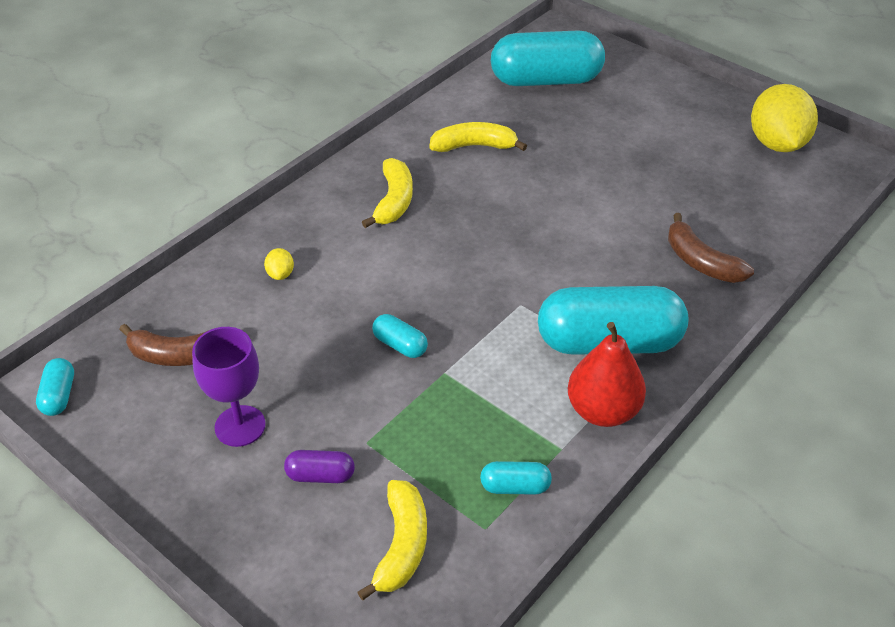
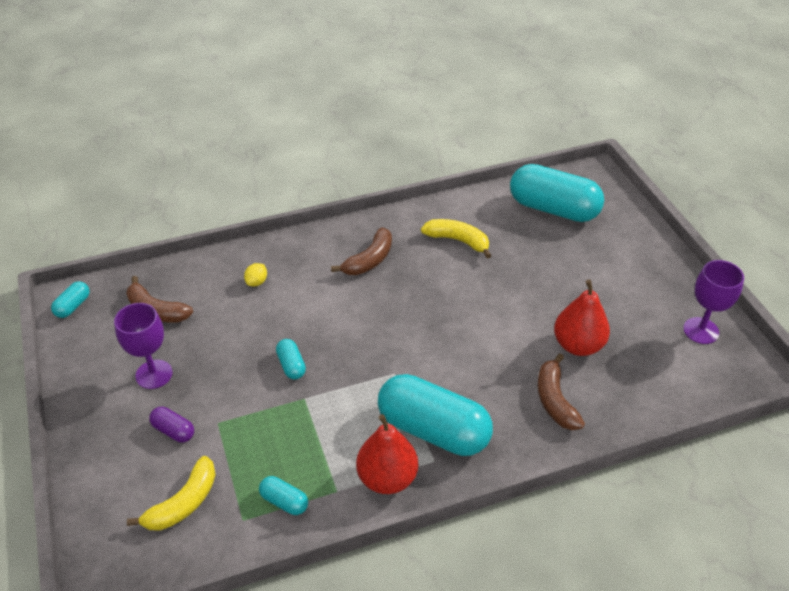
camera: 30 degrees right, 0 degrees up
(394, 201) = (369, 260): yellow banana -> brown banana
(679, 201) = (578, 345): none -> red pear
(776, 143) = (701, 330): yellow lemon -> purple goblet

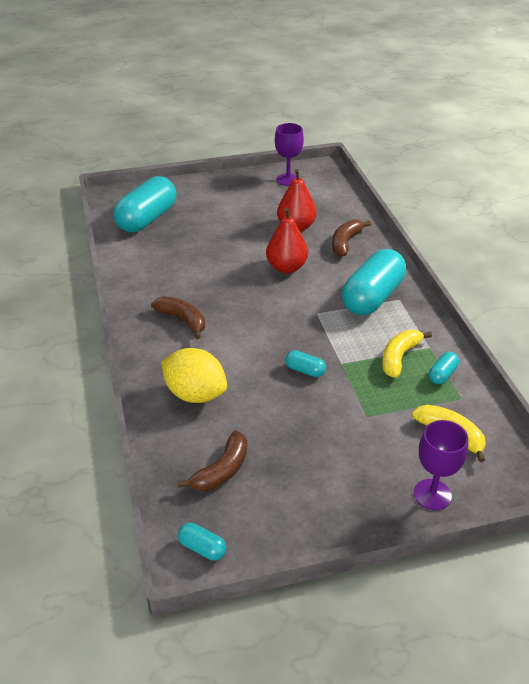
camera: 85 degrees left, 5 degrees down
(154, 374) = (310, 465): purple goblet -> purple goblet (432, 494)
(173, 431) = (377, 445): purple capsule -> none
(257, 282) = (195, 394): yellow lemon -> yellow lemon, size x2.44
(291, 365) = (305, 370): turquoise capsule -> turquoise capsule turned 45 degrees clockwise
(387, 478) = (416, 322): red pear -> red pear (286, 267)
(458, 241) = (171, 269): yellow banana -> yellow banana (399, 357)
(555, 400) = (345, 242): brown banana -> brown banana turned 120 degrees clockwise

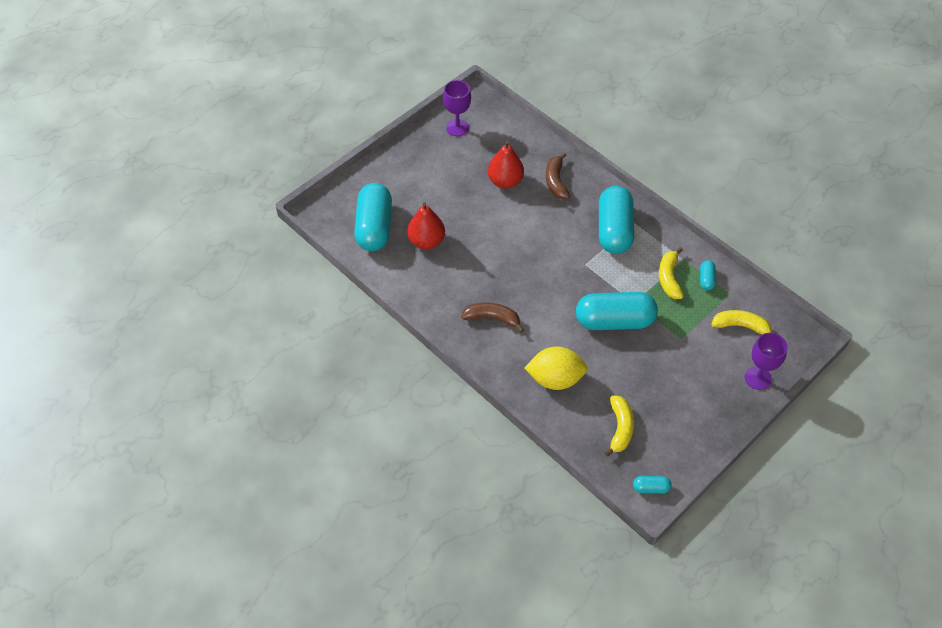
camera: 30 degrees left, 15 degrees up
(222, 470) = (620, 428): brown banana -> yellow banana
(286, 267) = (530, 229): red pear -> red pear (426, 241)
(305, 370) = (614, 321): turquoise capsule -> turquoise capsule, size x2.35

